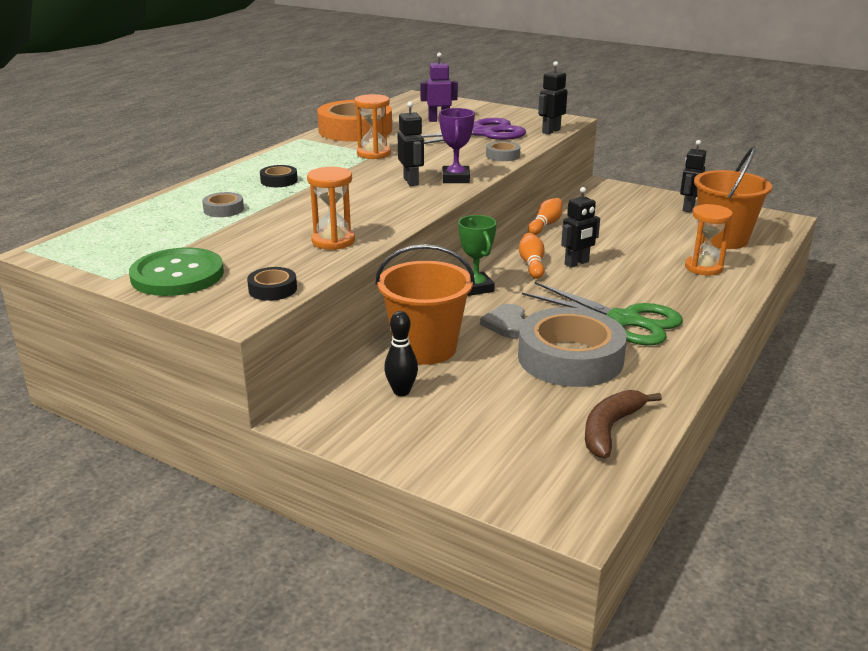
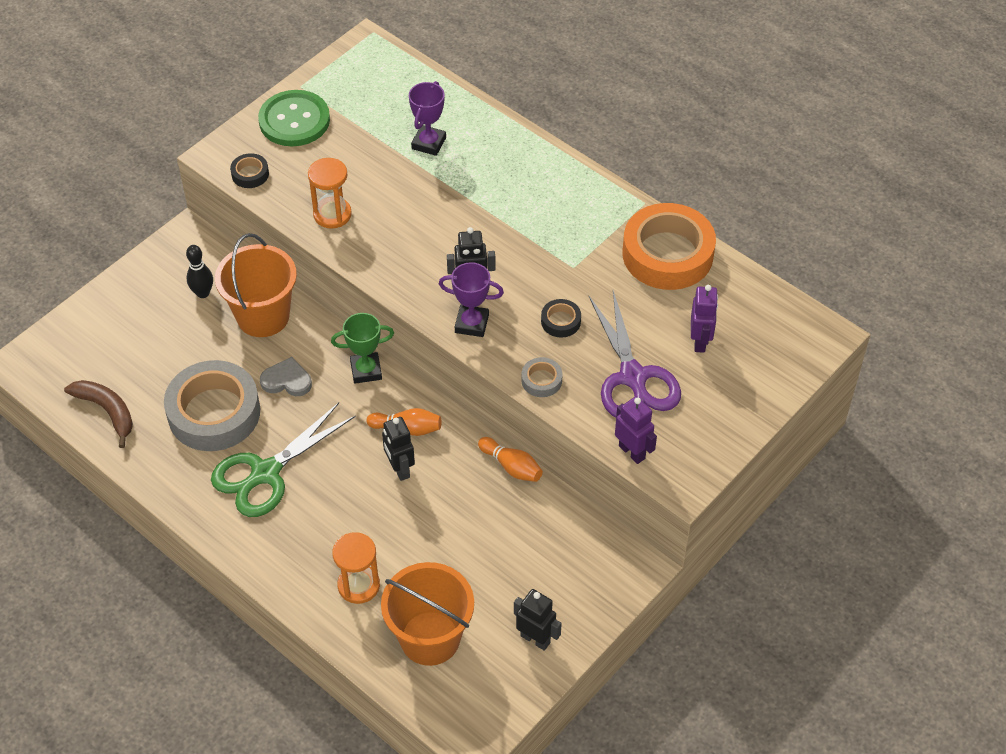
camera: 100 degrees right, 25 degrees up
(223, 209) = (429, 143): grey tape -> purple trophy
(279, 181) = (499, 182): black tape -> black tape (560, 321)
(373, 154) = (571, 263): orange hourglass -> none
(551, 131) = (632, 452): black robot -> purple robot

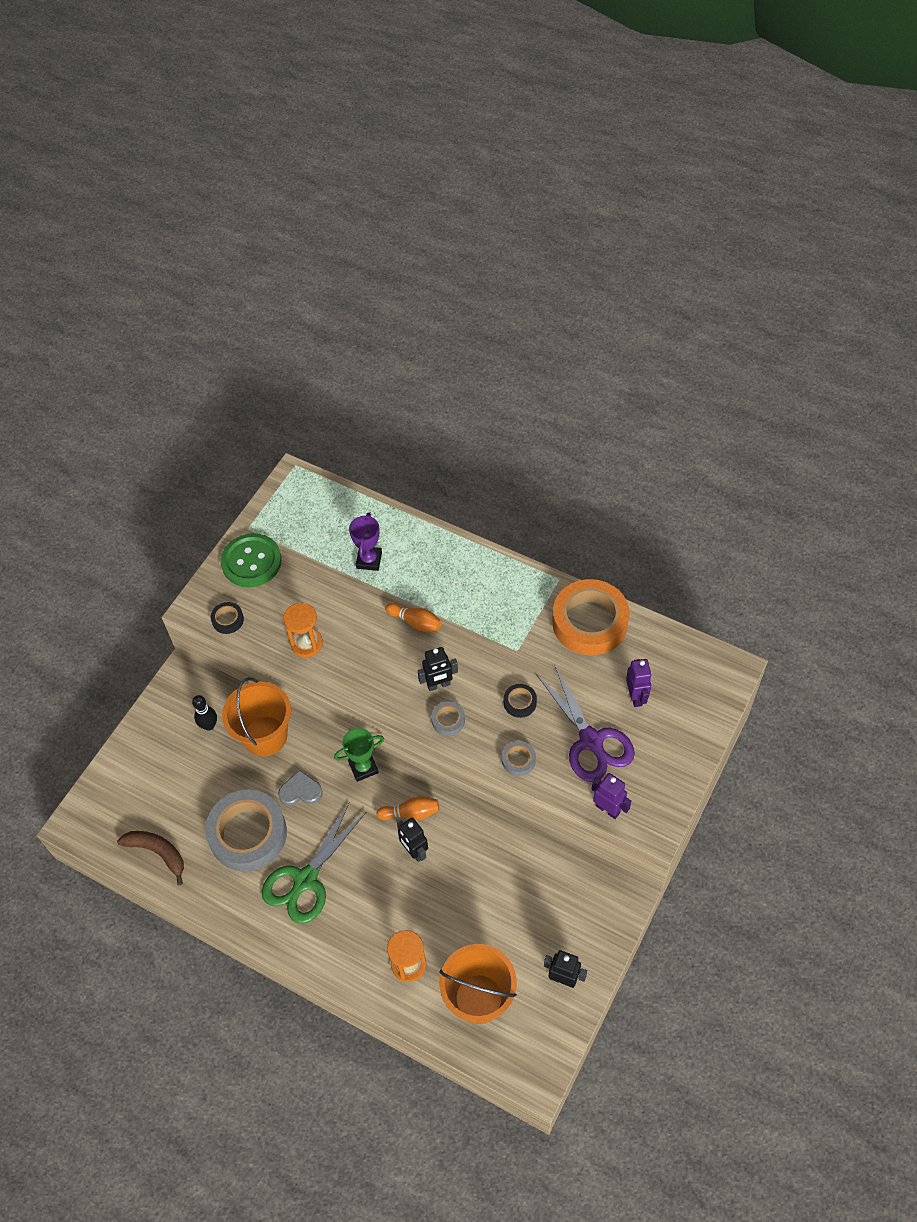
camera: 10 degrees left, 5 degrees up
(471, 324) = (448, 720): purple trophy -> grey tape
(511, 466) = (504, 828): orange bowling pin -> orange bowling pin (415, 622)

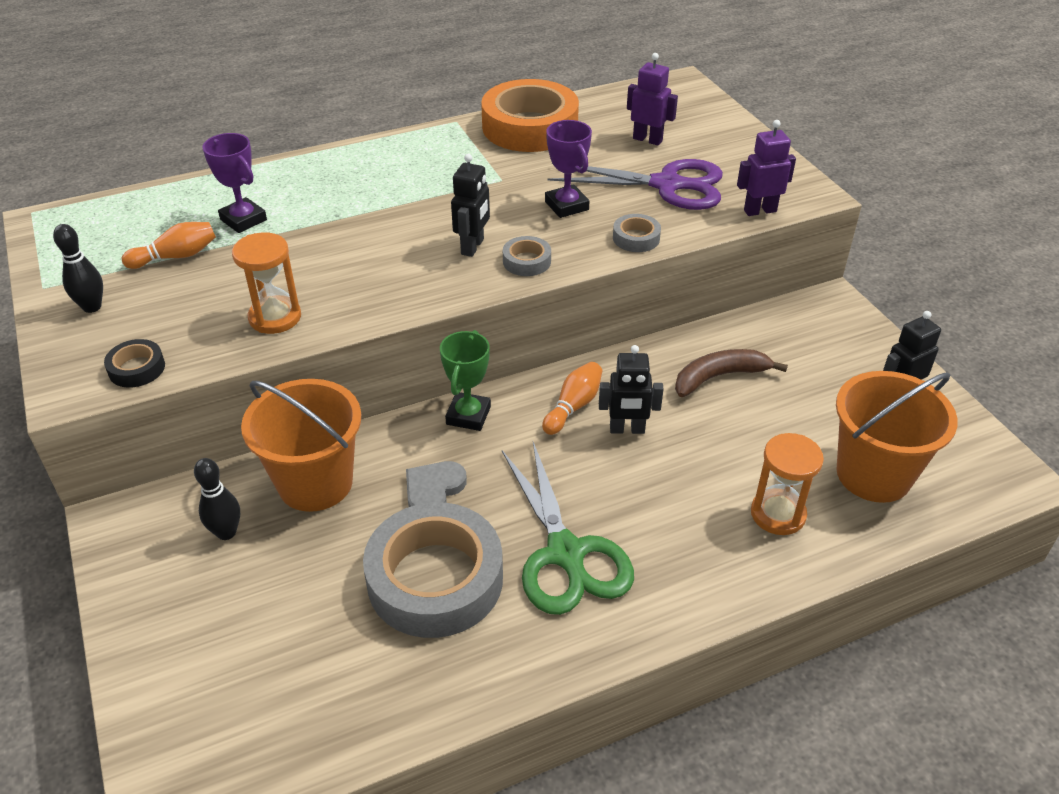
camera: 55 degrees left, 15 degrees down
(158, 852) = (348, 709): brown banana -> brown banana (719, 377)
(251, 562) = (92, 307): green button -> black bowling pin
(415, 622) = (371, 225): orange bowling pin -> orange bowling pin (176, 256)
(520, 702) = (566, 206): black tape -> purple trophy

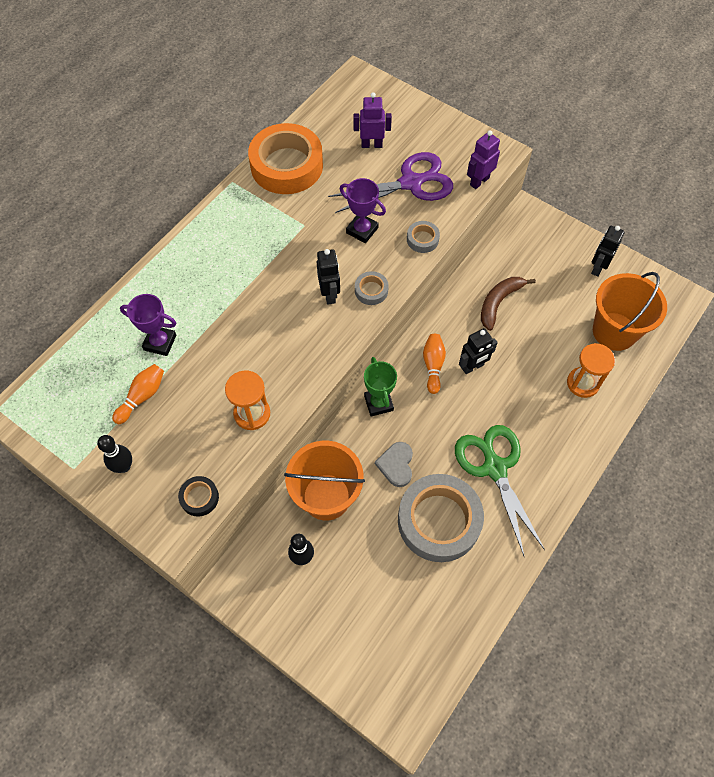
camera: 30 degrees left, 20 degrees up
(566, 554) = (494, 467): green scissors -> green scissors turned 150 degrees counterclockwise

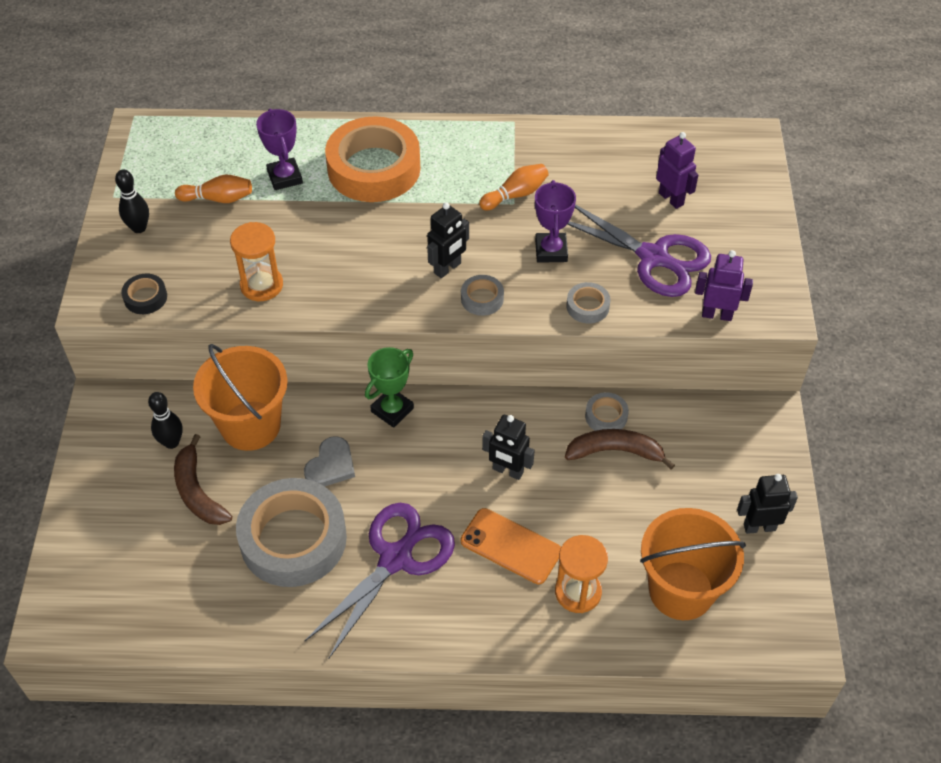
camera: 55 degrees right, 10 degrees down
(286, 165) = (574, 149): orange tape -> orange tape (374, 168)
(357, 562) = (197, 491): none -> brown banana
(396, 465) = (331, 465): grey heart -> grey heart turned 150 degrees clockwise
(433, 365) = (478, 433): orange bowling pin -> orange bowling pin (515, 195)
(470, 291) = (606, 416): none -> grey tape
(494, 467) = (396, 558): green scissors -> purple scissors
(528, 398) = (511, 546): none -> orange phone

